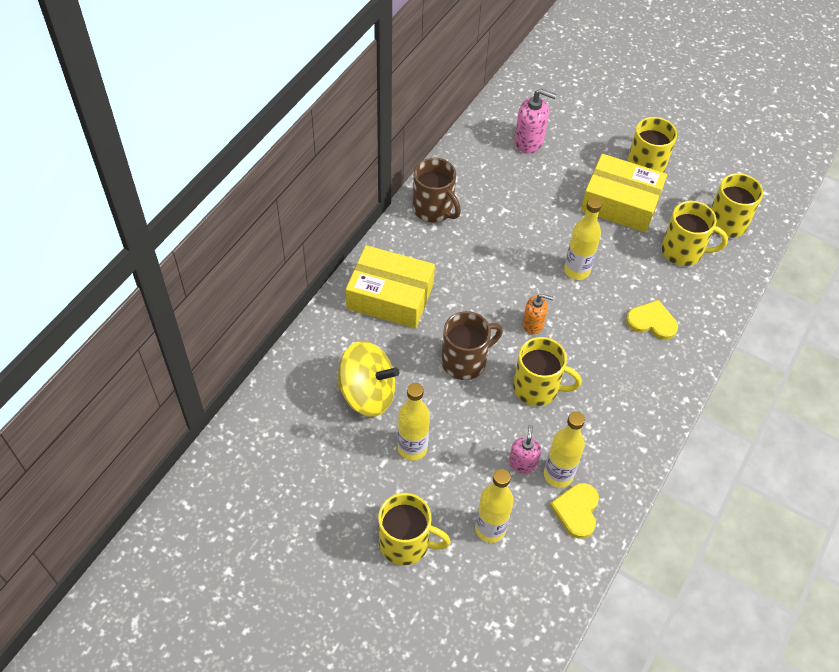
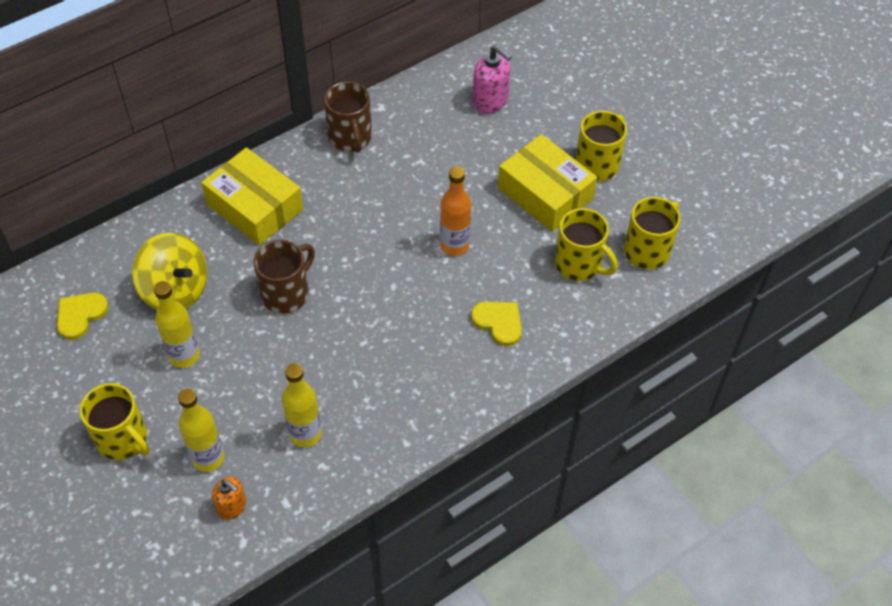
camera: 25 degrees right, 0 degrees up
(465, 361) = (286, 293): brown mug -> brown mug turned 45 degrees counterclockwise
(523, 463) = (279, 409): pink soap dispenser -> none
(533, 324) = (375, 282): orange soap dispenser -> orange soap dispenser (232, 506)
(537, 388) = (339, 344): yellow mug -> none
(576, 510) = (301, 474): yellow heart -> yellow heart (80, 315)
(577, 270) = (454, 245): yellow bottle -> orange bottle

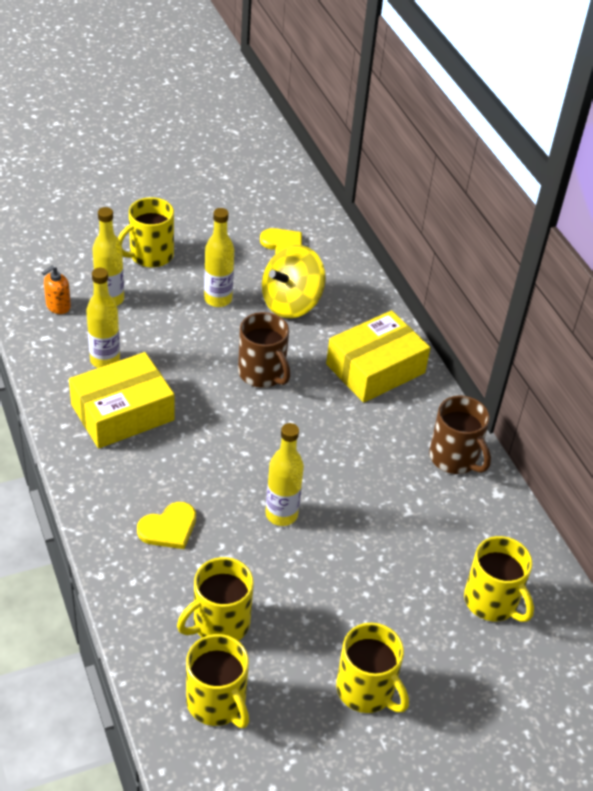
camera: 100 degrees right, 10 degrees down
(350, 138) = (454, 458): brown mug -> brown mug turned 120 degrees counterclockwise
(454, 245) = (281, 514): orange bottle -> yellow bottle
(490, 101) = (492, 601): pink soap dispenser -> yellow mug
(545, 193) = (333, 619): yellow box -> yellow box (122, 412)

